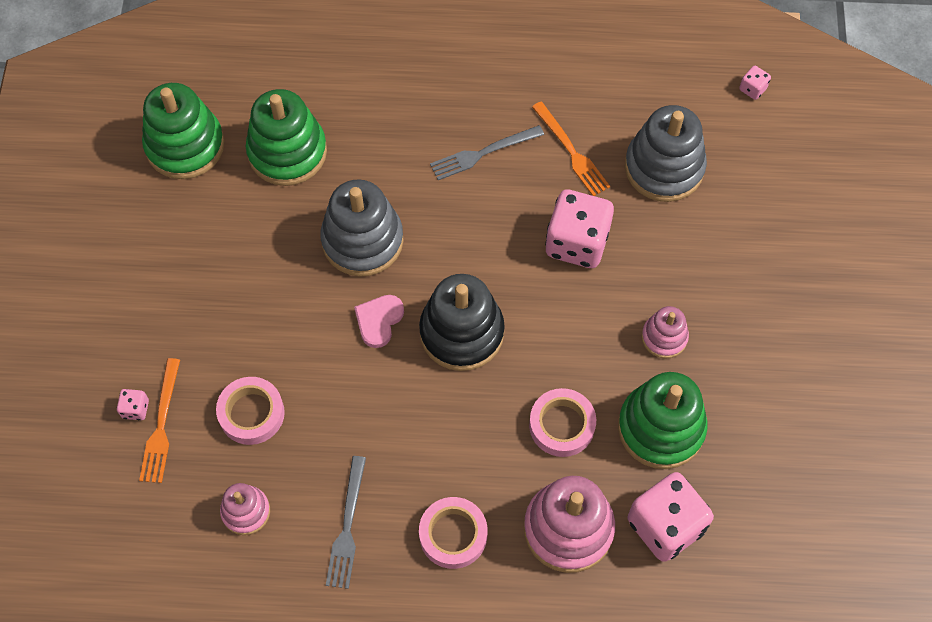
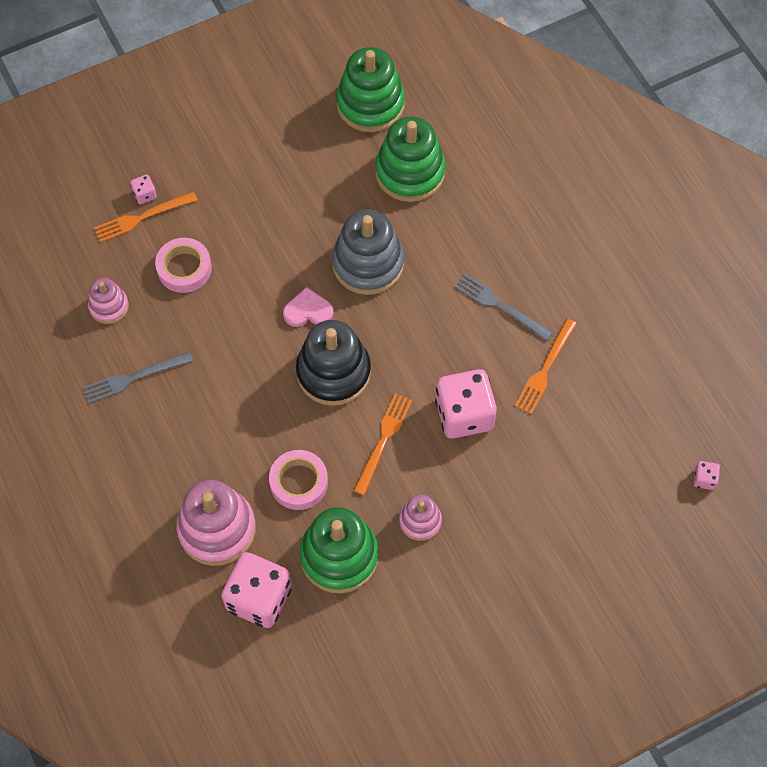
camera: 60 degrees right, 0 degrees up
(453, 535) = (167, 451): pink tape -> none
(562, 326) = (383, 440): none -> orange fork
(664, 168) = (577, 446): grey stacking toy -> none

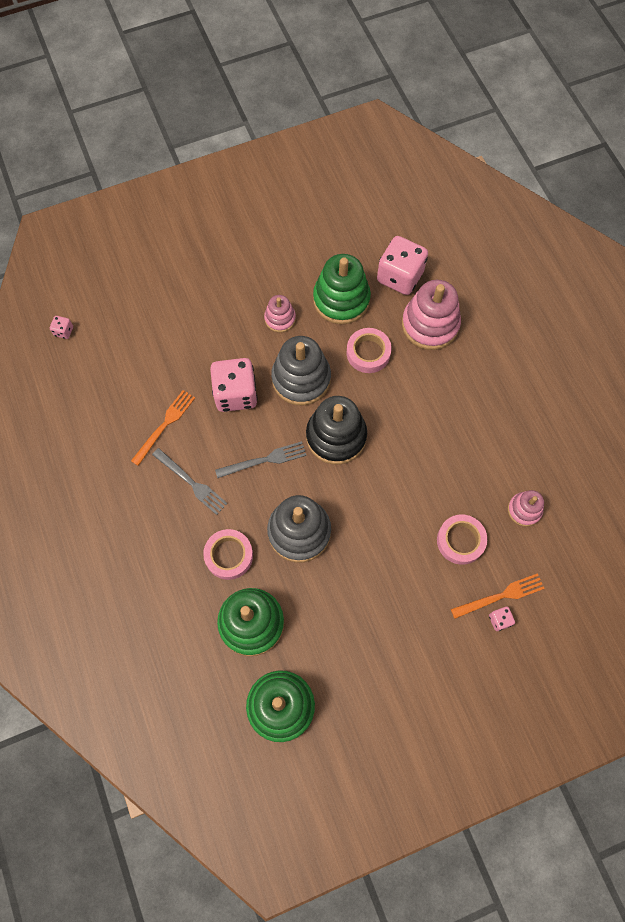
camera: 175 degrees left, 5 degrees up
(134, 377) = (498, 445): grey fork -> grey fork (264, 460)
(308, 311) = (354, 492): pink heart -> none
(383, 440) = (301, 379): orange fork -> grey stacking toy
(444, 234) = (229, 555): none -> pink tape

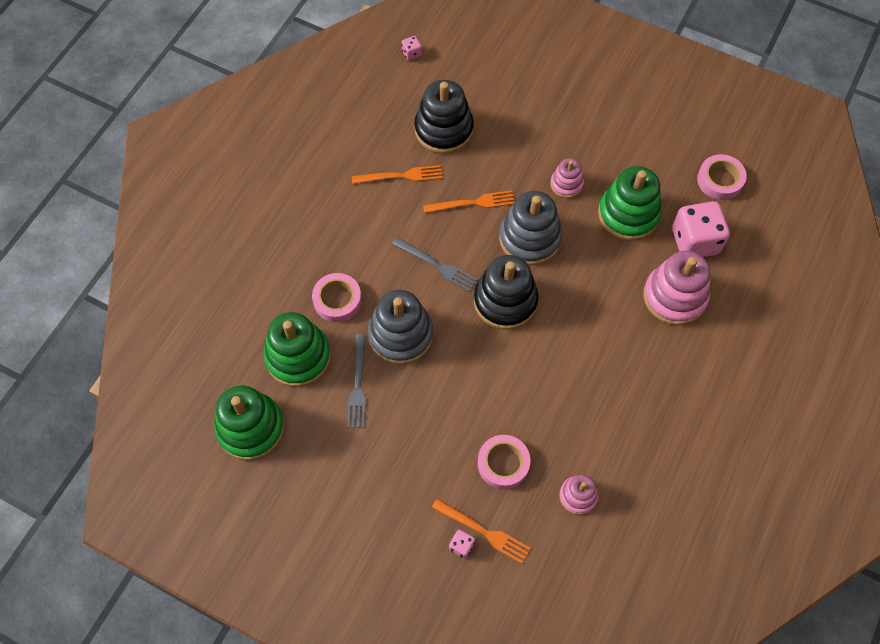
camera: 50 degrees right, 5 degrees down
(154, 363) = (444, 129): none -> black stacking toy
(191, 482) = (372, 229): grey fork -> grey fork (357, 384)
(235, 394) = (472, 203): pink dice -> orange fork
(368, 353) = (601, 270): pink tape -> pink tape (720, 180)

